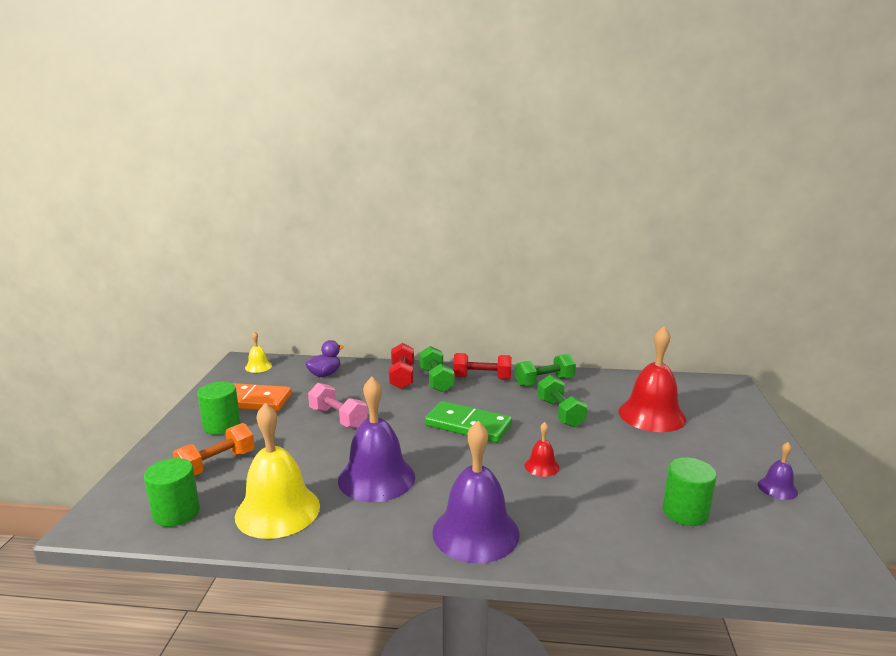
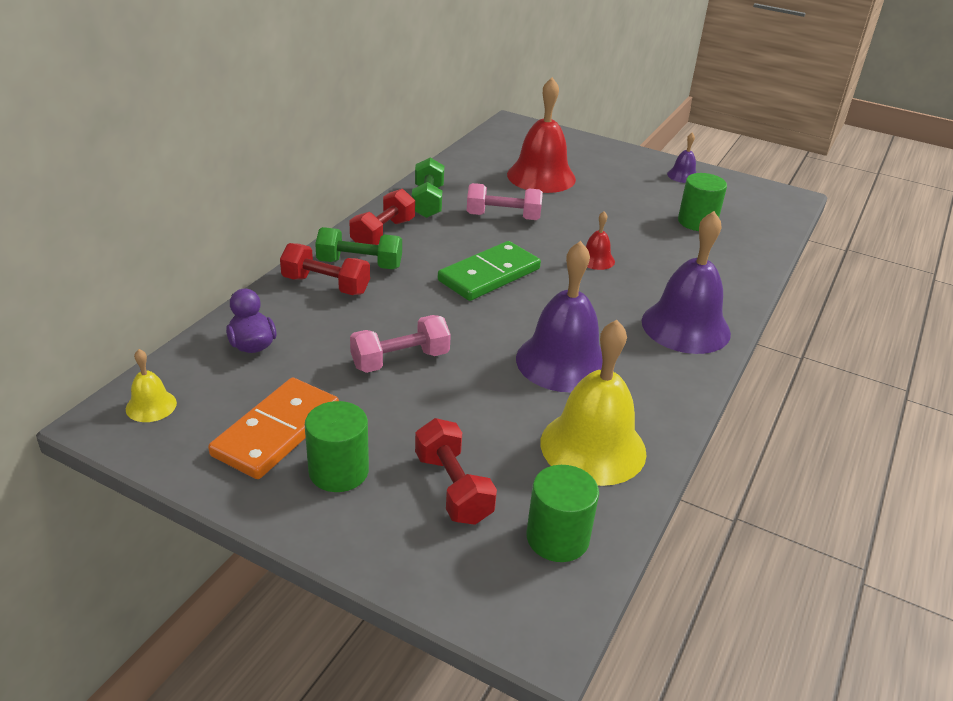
camera: 70 degrees left, 15 degrees up
(216, 464) = (453, 488): orange dumbbell -> red dumbbell
(560, 413) = (503, 217): green dumbbell -> pink dumbbell

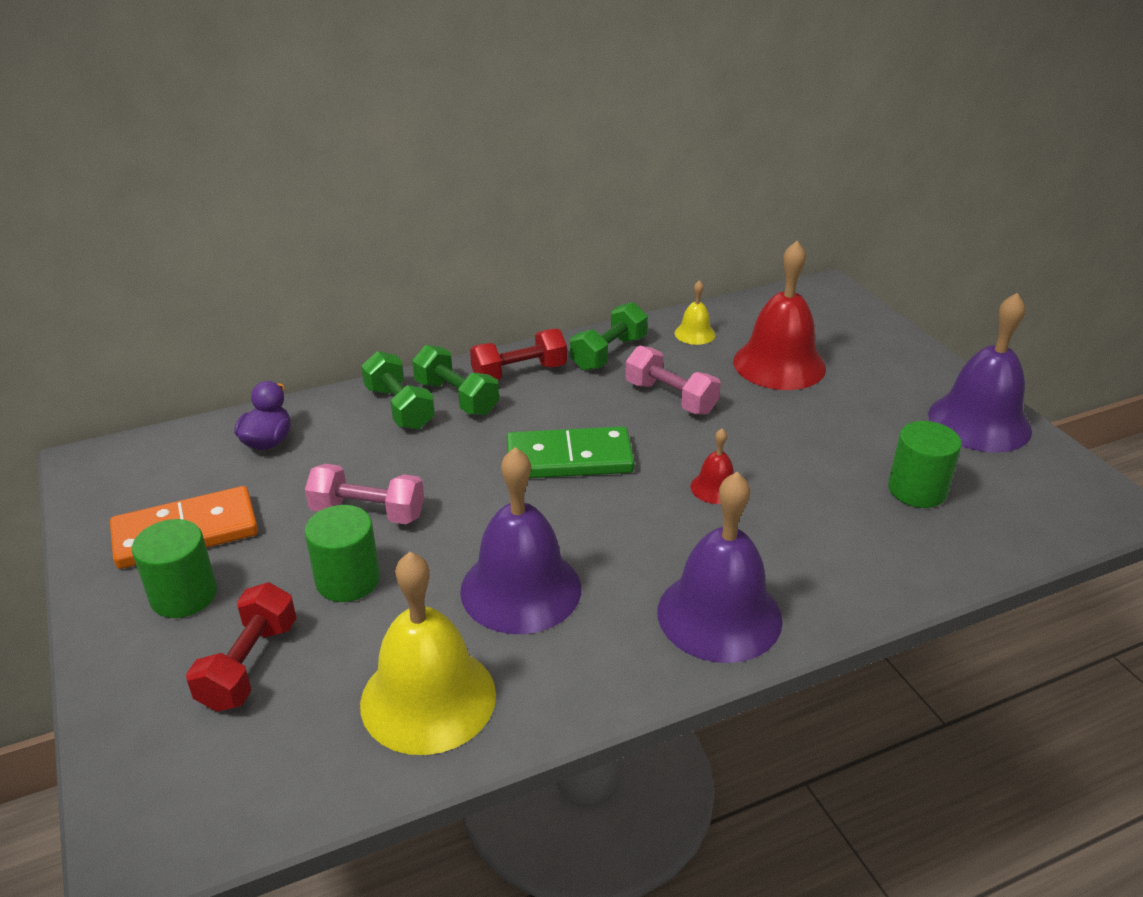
camera: 40 degrees right, 0 degrees up
(151, 406) = (131, 463): yellow bell -> yellow bell (694, 334)
(326, 285) = (399, 408): red dumbbell -> green dumbbell
(557, 538) = (270, 772): green cylinder -> green cylinder (348, 580)
(682, 175) = (979, 422): purple bell -> purple bell, size x2.15

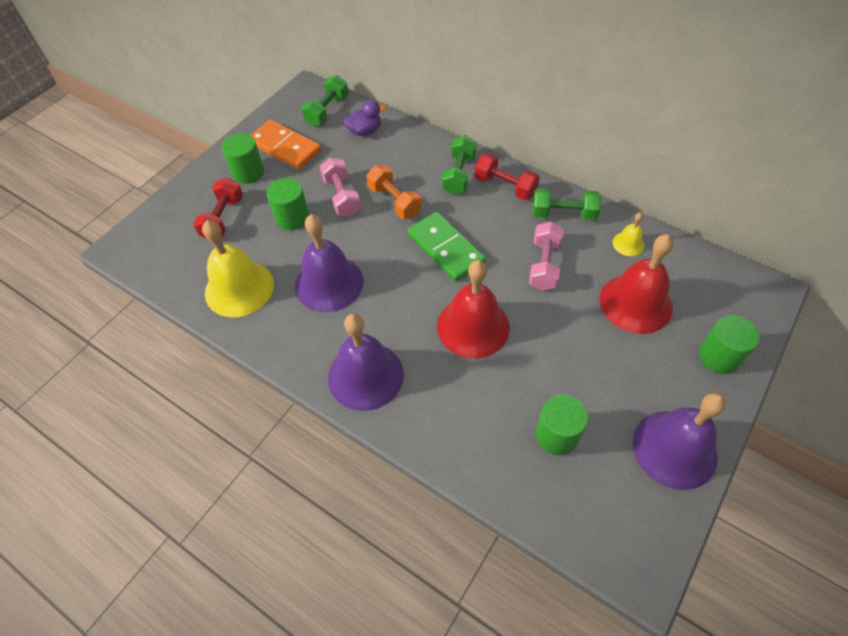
camera: 60 degrees right, 20 degrees up
(249, 665) = (223, 218): red dumbbell -> red dumbbell turned 60 degrees counterclockwise
(399, 408) = (430, 159): green dumbbell -> green dumbbell (327, 111)
(437, 467) = (395, 201): none -> orange dumbbell
(715, 487) = (473, 326): red bell -> red bell, size x2.15
(885, 348) = (719, 356): none -> green cylinder

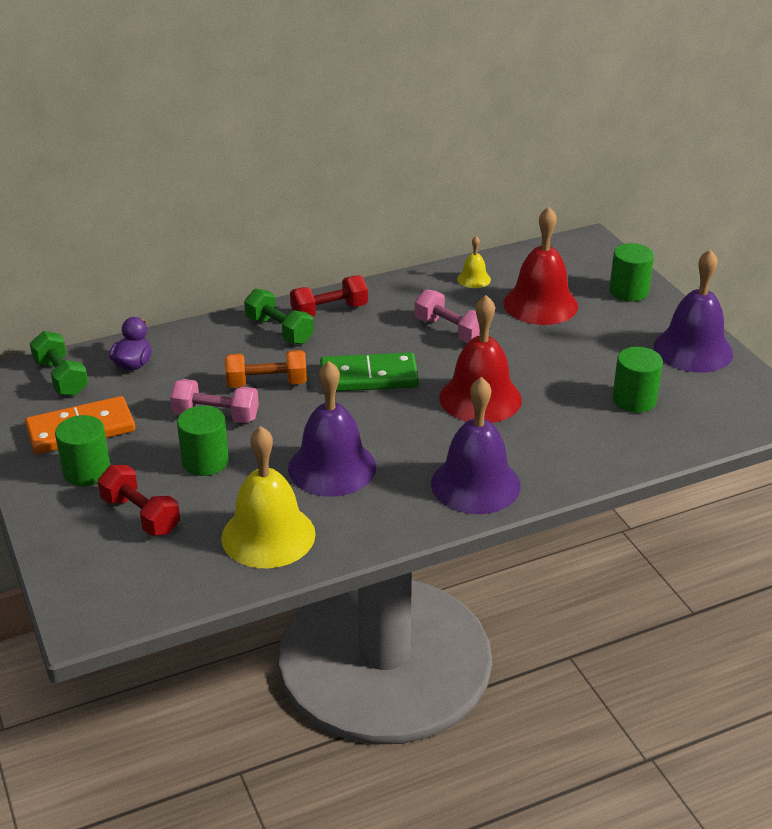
camera: 60 degrees left, 20 degrees down
(563, 214) = (402, 295): green dumbbell -> none

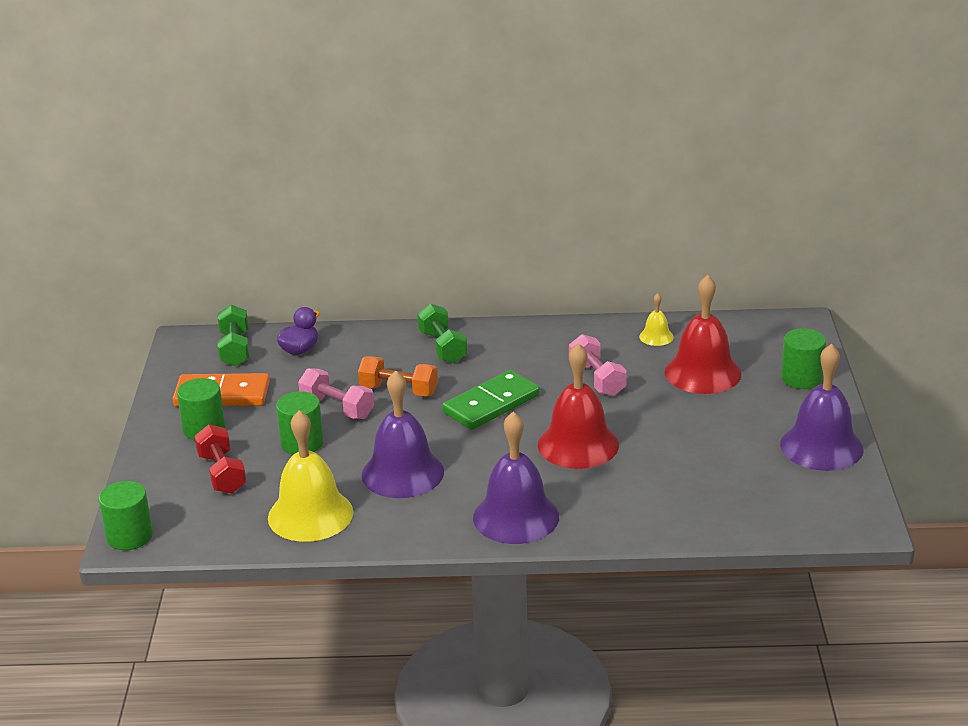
camera: 25 degrees right, 5 degrees down
(329, 311) = (499, 339): red dumbbell -> none
(369, 377) = (491, 404): green domino -> green domino turned 60 degrees counterclockwise
(634, 400) = (723, 479): green cylinder -> green cylinder (129, 536)

